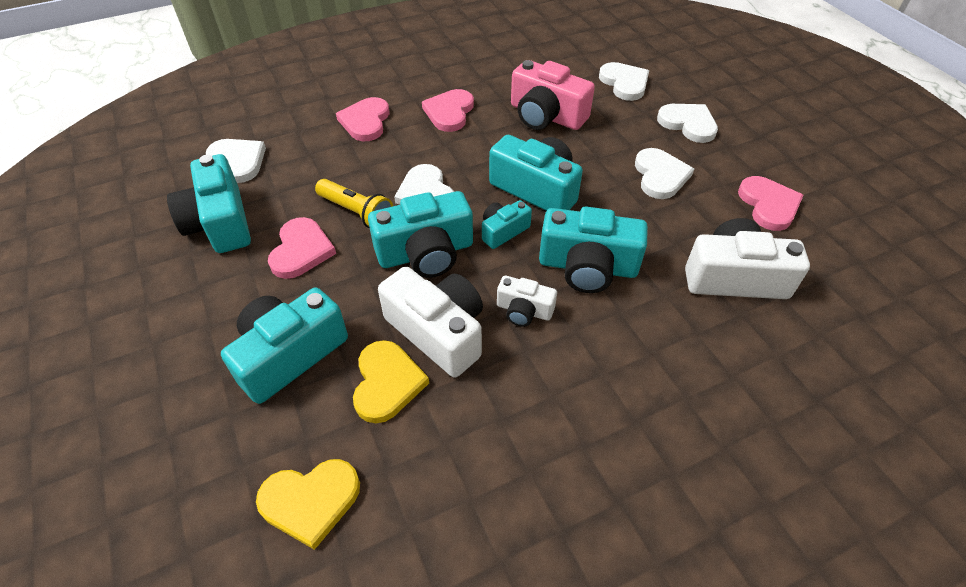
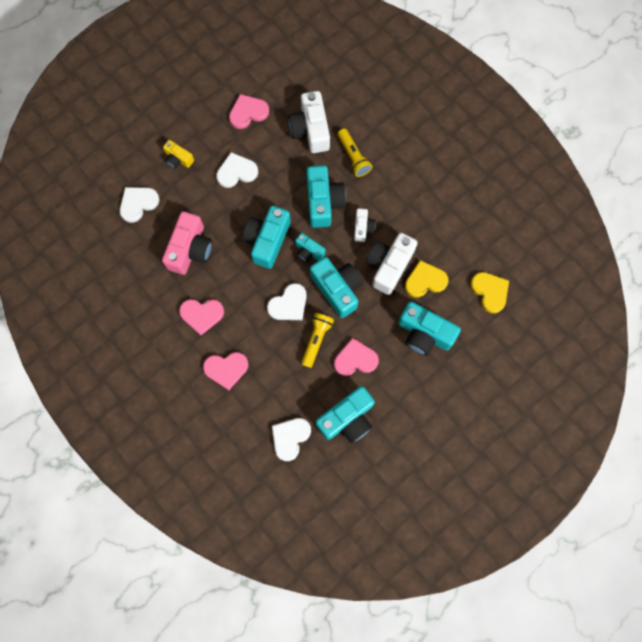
camera: 105 degrees left, 25 degrees up
(672, 328) = (353, 157): none -> yellow flashlight
(688, 124) = (178, 159): white heart -> yellow camera

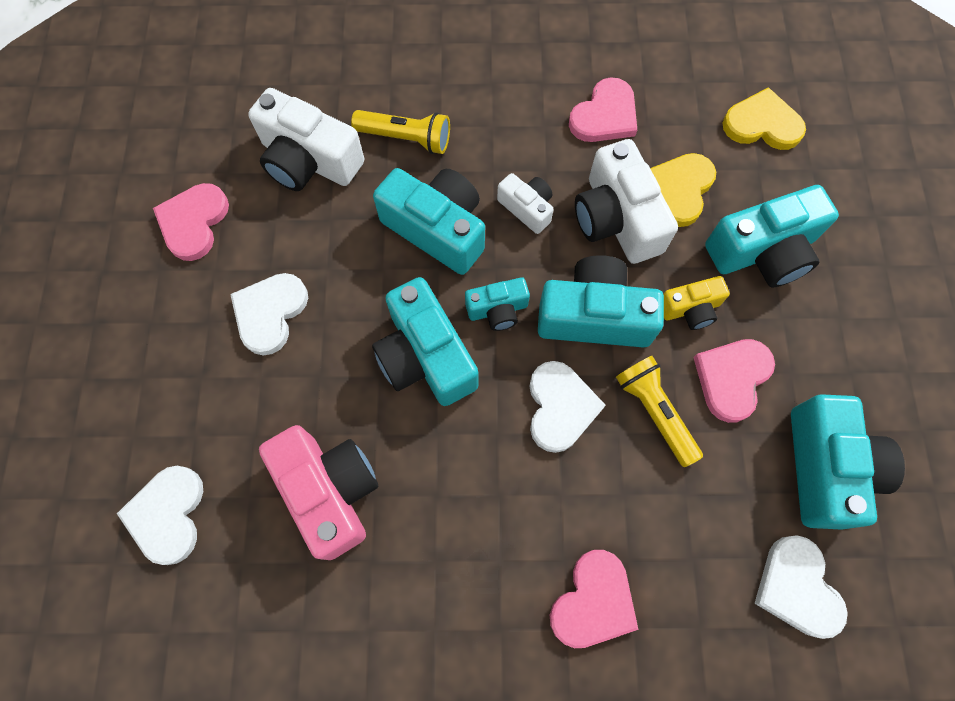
camera: 50 degrees left, 5 degrees down
(178, 159) = (159, 385): yellow camera -> yellow camera (690, 309)
(202, 315) = (461, 565): pink heart -> pink heart (605, 115)

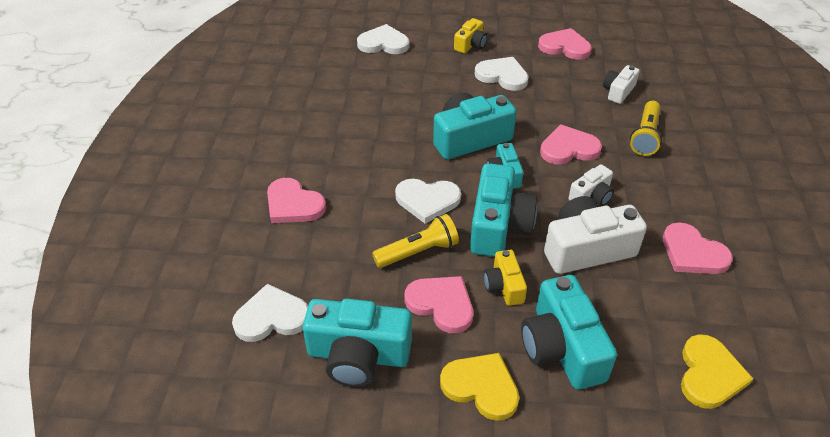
camera: 95 degrees right, 25 degrees down
(180, 363) = (470, 45): none -> yellow camera
(309, 160) = (618, 91): white camera -> white camera, size x0.54
(329, 491) = (386, 97): pink camera -> none
(437, 229) = (568, 148): turquoise camera -> pink heart
(679, 190) = (621, 295): yellow heart -> yellow heart (481, 387)

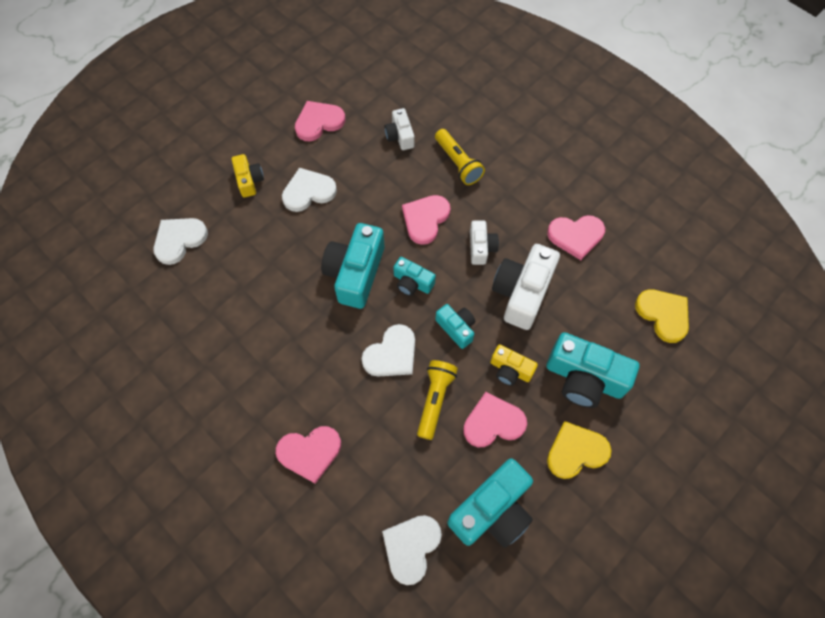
camera: 50 degrees left, 20 degrees up
(498, 226) = (456, 328): turquoise camera -> turquoise camera, size x0.54

